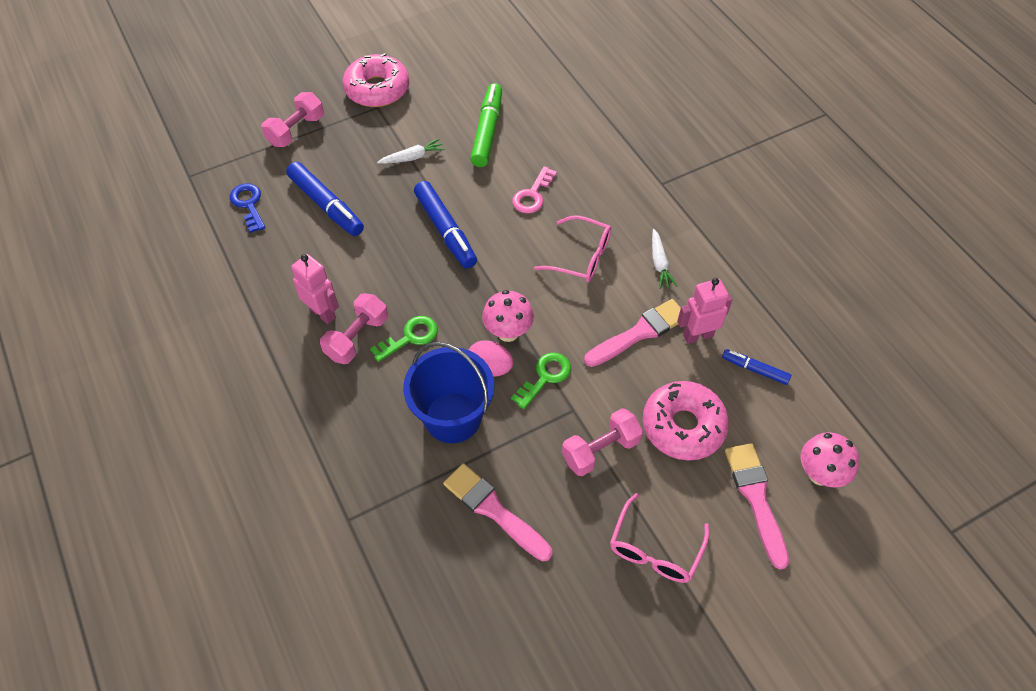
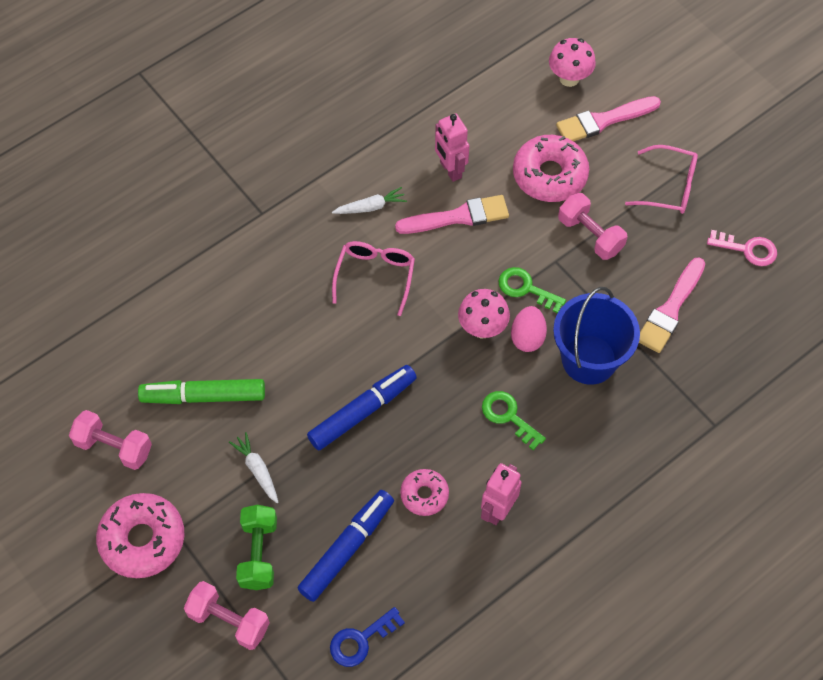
camera: 100 degrees left, 5 degrees up
(342, 152) = (259, 553): none -> green dumbbell
(355, 262) = (424, 495): none -> pink donut
(357, 338) = (521, 467): pink dumbbell -> pink dumbbell (114, 447)
(532, 195) = (297, 333): pink key -> pink key (748, 249)
(639, 333) = (458, 217): pink brush -> pink brush turned 120 degrees clockwise
(755, 369) = (477, 125): blue marker -> none

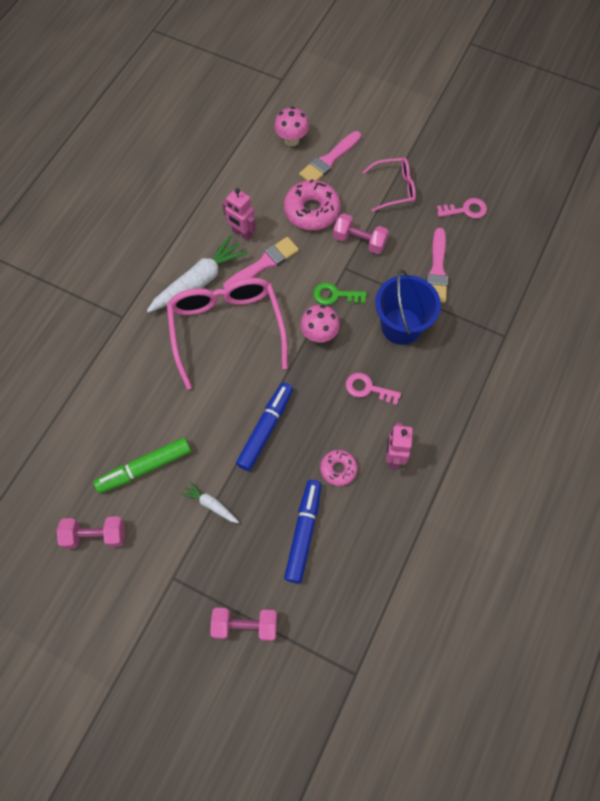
camera: 25 degrees left, 5 degrees up
(142, 539) = (151, 595): pink donut -> none
(259, 553) = (242, 565): green dumbbell -> none
(360, 640) = (346, 594): blue key -> none
(370, 207) = (199, 281): white carrot -> white carrot, size x2.02
(375, 276) = (226, 328): pink glasses -> pink glasses, size x1.87
(508, 416) = (367, 388): green key -> pink key
(527, 337) = (353, 328): pink egg -> none

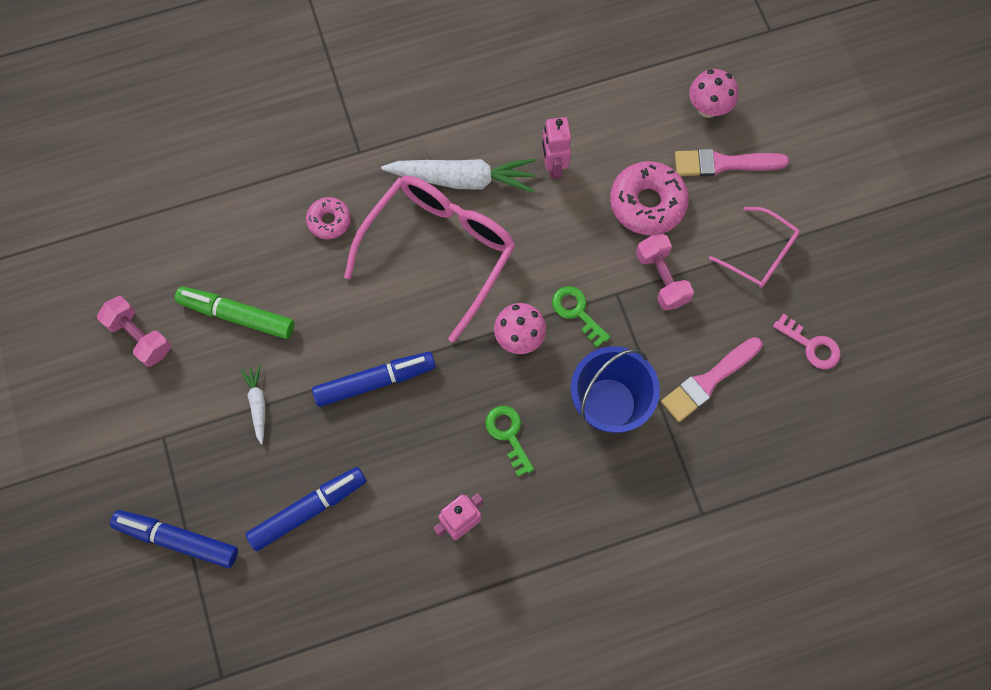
camera: 45 degrees right, 5 degrees up
(245, 625) = (177, 539): pink dumbbell -> blue marker
(263, 264) = (541, 217): pink brush -> none
(338, 469) = (399, 483): pink donut -> pink donut (329, 221)
(367, 388) = (508, 434): pink key -> green key

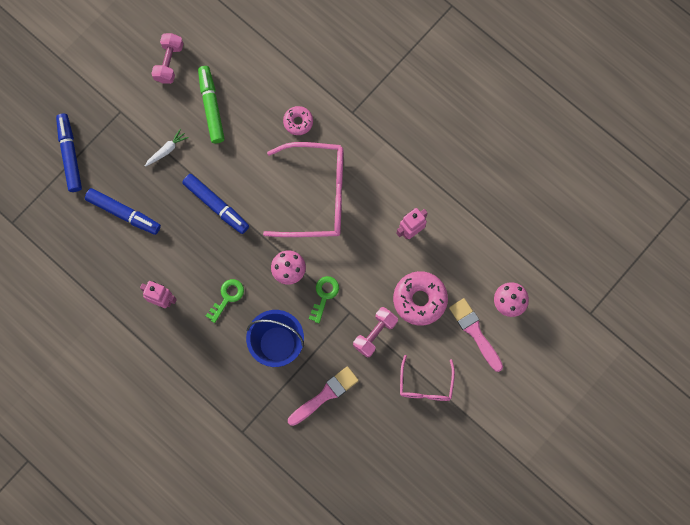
camera: 60 degrees right, 5 degrees up
(463, 179) = (370, 182): white carrot -> none
(708, 381) = (325, 395): pink brush -> pink brush turned 120 degrees clockwise
(811, 345) = (383, 445): pink key -> none

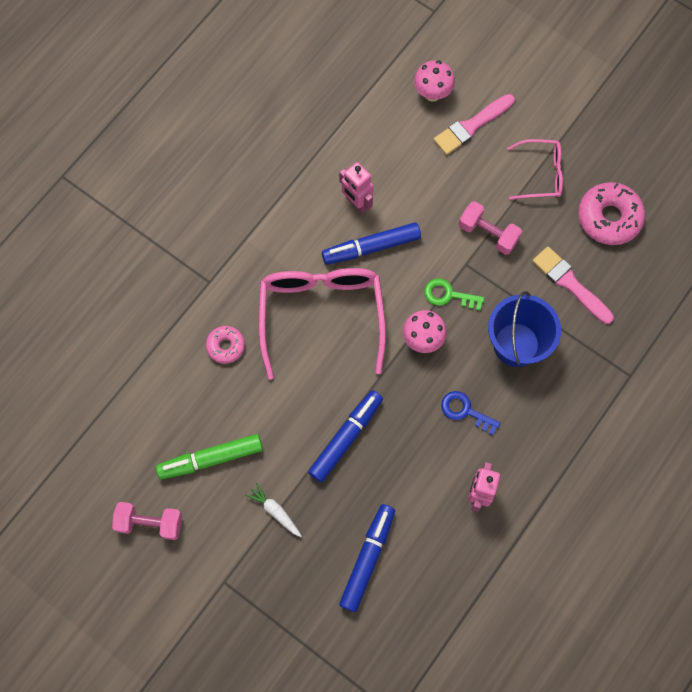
camera: 95 degrees left, 5 degrees down
(70, 155) = (291, 645): blue marker -> blue marker (371, 247)
(227, 297) = (465, 411): green key -> blue key
(420, 299) = (440, 187): pink donut -> pink donut (609, 218)

